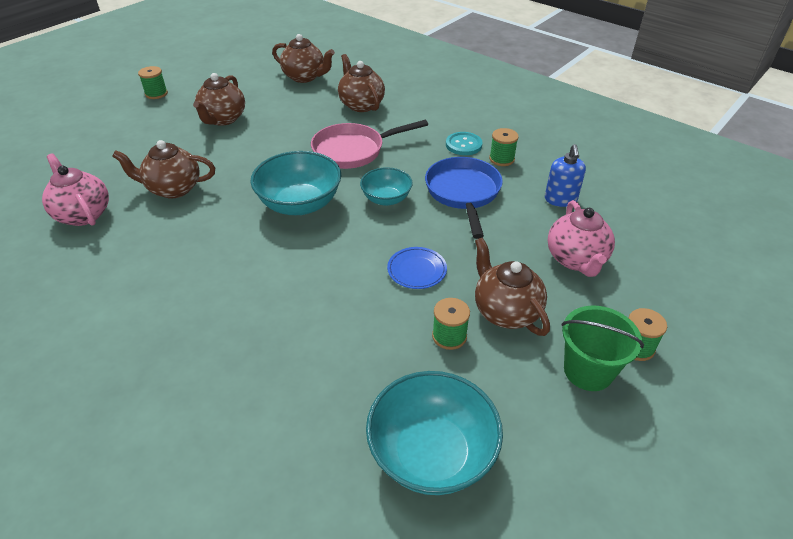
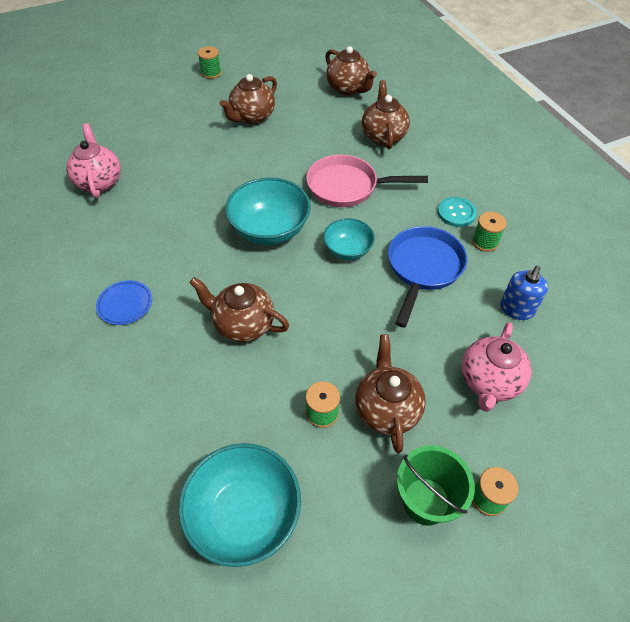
camera: 25 degrees right, 10 degrees up
(173, 189) = (177, 179): brown teapot -> brown teapot (243, 325)
(417, 270) = (332, 335): blue plate -> blue plate (125, 304)

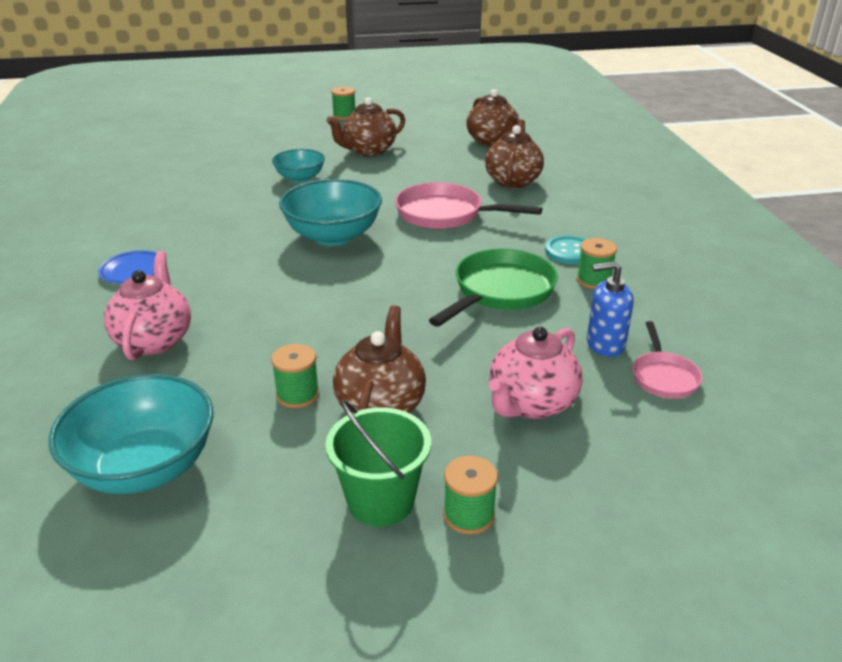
camera: 15 degrees right, 20 degrees down
(99, 182) = (172, 178): pink teapot -> pink teapot (154, 340)
(243, 325) = (252, 306): brown teapot -> none
(348, 250) = (415, 264): turquoise bowl -> turquoise bowl (300, 178)
(423, 268) = (500, 291): blue pan -> green pan
(516, 309) = (605, 344): blue soap dispenser -> blue soap dispenser turned 45 degrees clockwise
(566, 333) = (663, 377): none -> pink pan

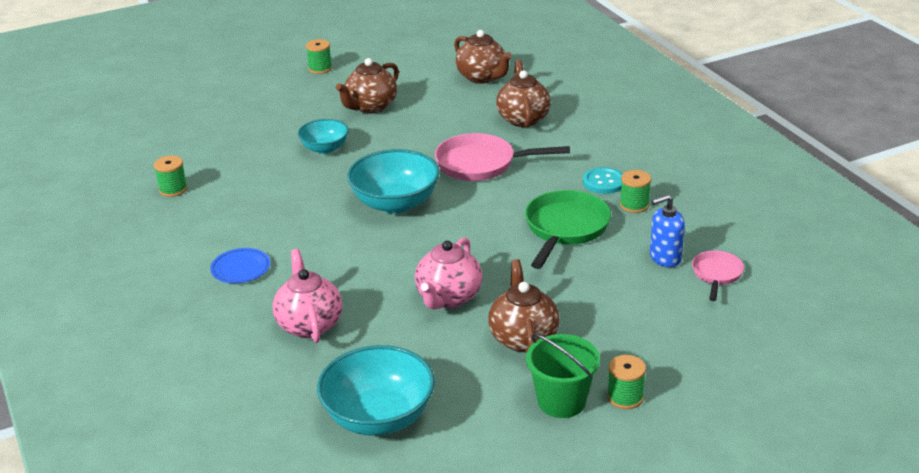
camera: 15 degrees left, 0 degrees up
(298, 395) = (456, 343): green spool -> green spool (173, 189)
(531, 404) = (631, 314): pink teapot -> pink teapot (448, 298)
(663, 377) = (716, 275): pink pan -> pink pan turned 150 degrees counterclockwise

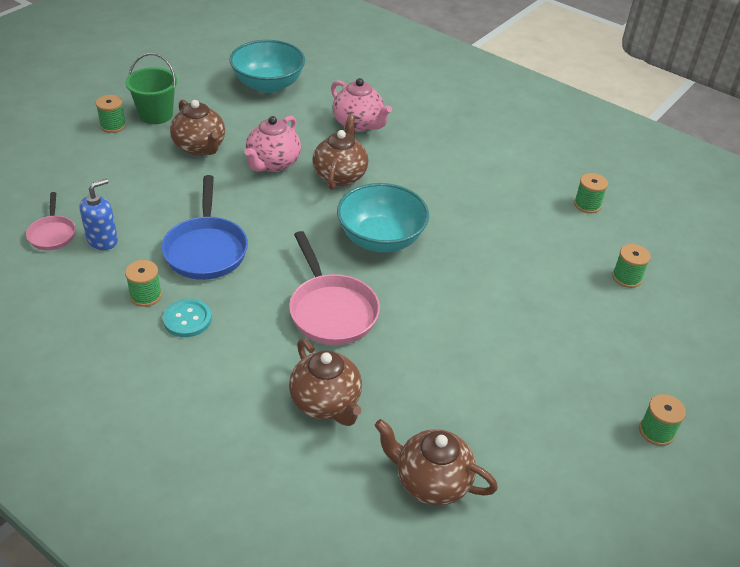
camera: 150 degrees right, 10 degrees up
(221, 136) = (626, 277): none -> green spool
(241, 269) = (448, 151): blue plate -> none
(324, 148) = (508, 289): turquoise bowl -> none
(370, 107) = (522, 370): brown teapot -> brown teapot (340, 175)
(448, 298) = (273, 164): pink teapot -> pink teapot turned 150 degrees counterclockwise
(481, 164) = (331, 310): pink pan -> pink pan turned 90 degrees clockwise
(565, 229) = (206, 249): green pan -> blue pan

